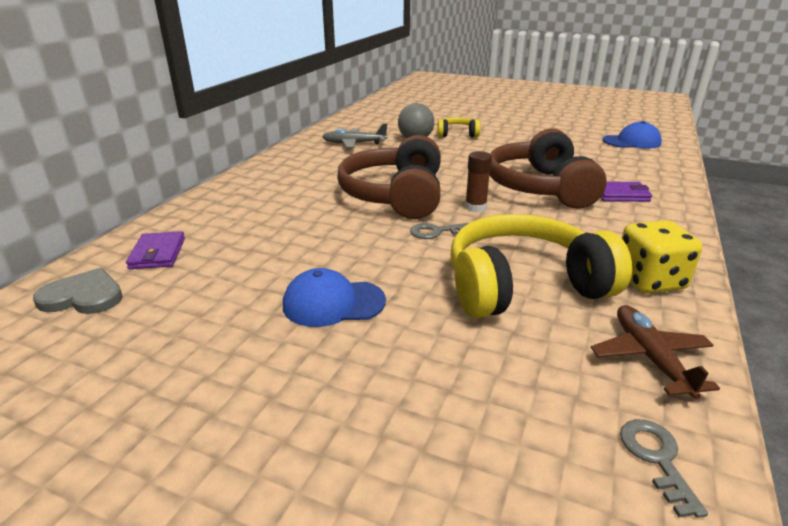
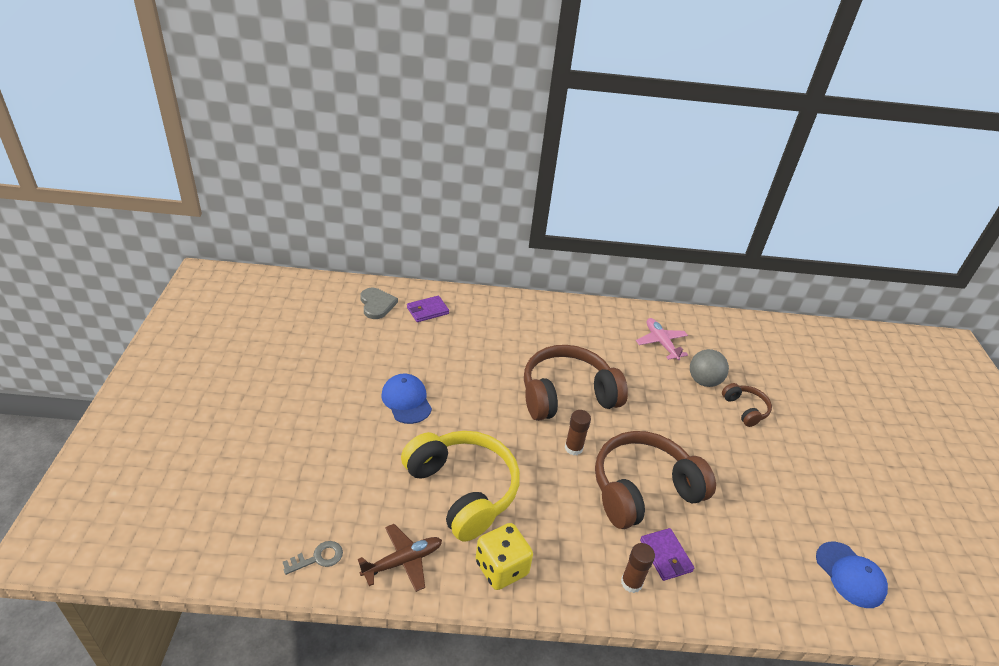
camera: 65 degrees right, 10 degrees up
(354, 144) = (661, 343): grey plane -> pink plane
(436, 232) = (517, 430): grey key -> none
(457, 134) = (745, 409): yellow headphones -> brown headphones
(655, 215) = (631, 583): none -> brown glue stick

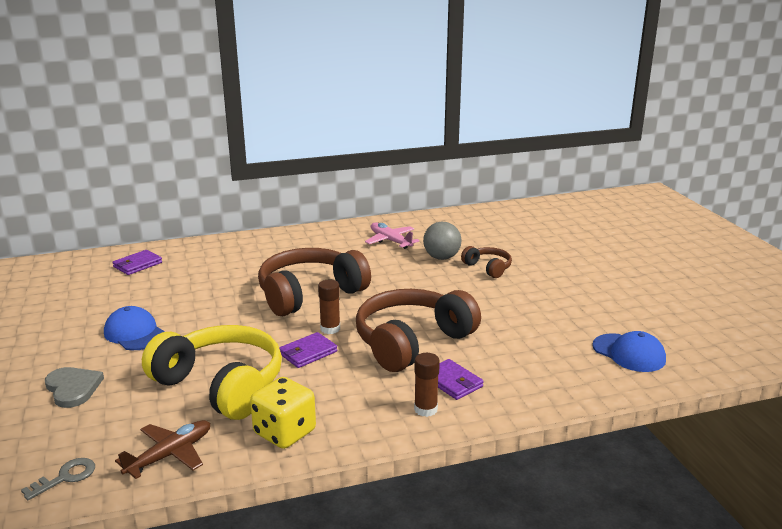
camera: 15 degrees left, 15 degrees down
(377, 304) = (78, 271): grey heart -> grey heart (73, 388)
(546, 473) = (308, 353): none -> purple wallet

